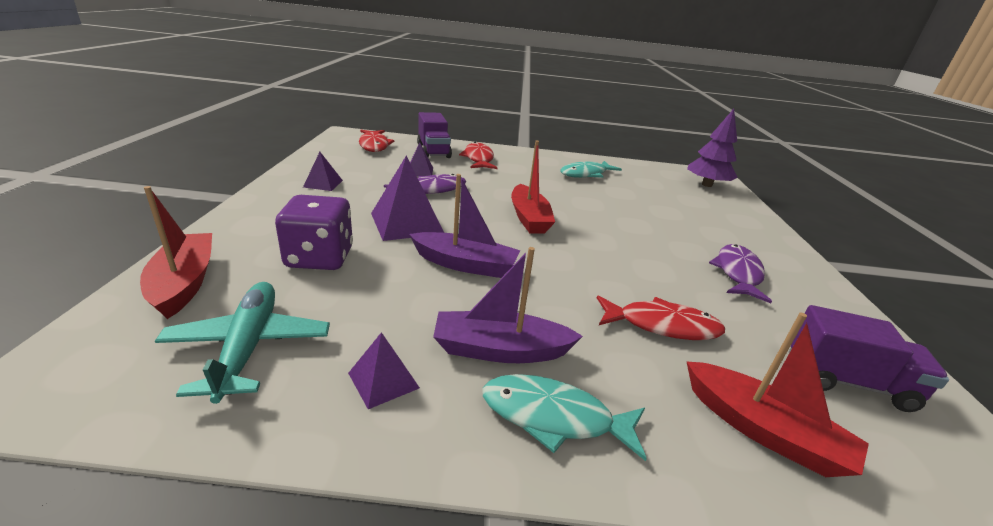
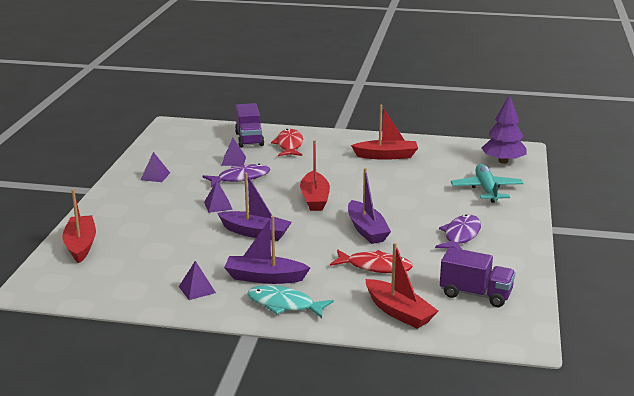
camera: 10 degrees right, 5 degrees down
(249, 346) = (125, 275): turquoise plane -> turquoise plane (486, 190)
(320, 258) = (158, 230): purple dice -> none
(374, 145) = (196, 136): red fish -> none
(407, 223) = (218, 205): purple pyramid -> purple pyramid, size x0.54
(586, 174) = (386, 156): turquoise fish -> red boat
(615, 263) = (367, 230): none -> purple boat

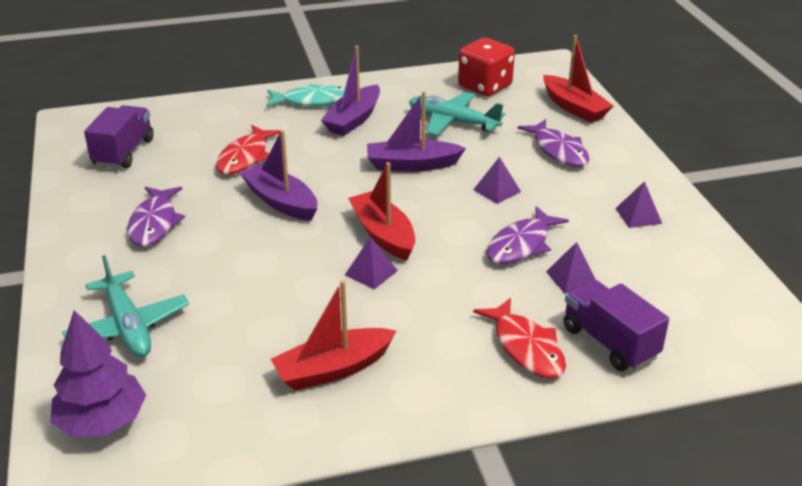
camera: 155 degrees right, 10 degrees up
(120, 281) = (485, 86): none -> red dice
(143, 219) = (558, 150): none -> purple fish
(188, 256) = (452, 122): none -> turquoise plane
(197, 289) = (407, 95): purple pyramid -> purple pyramid (371, 272)
(264, 278) = (353, 120): purple boat -> purple boat turned 135 degrees clockwise
(375, 267) = (245, 157): red fish -> red fish turned 60 degrees counterclockwise
(399, 312) = (199, 118): red boat -> none
(475, 294) = (123, 152): purple truck -> purple truck turned 105 degrees clockwise

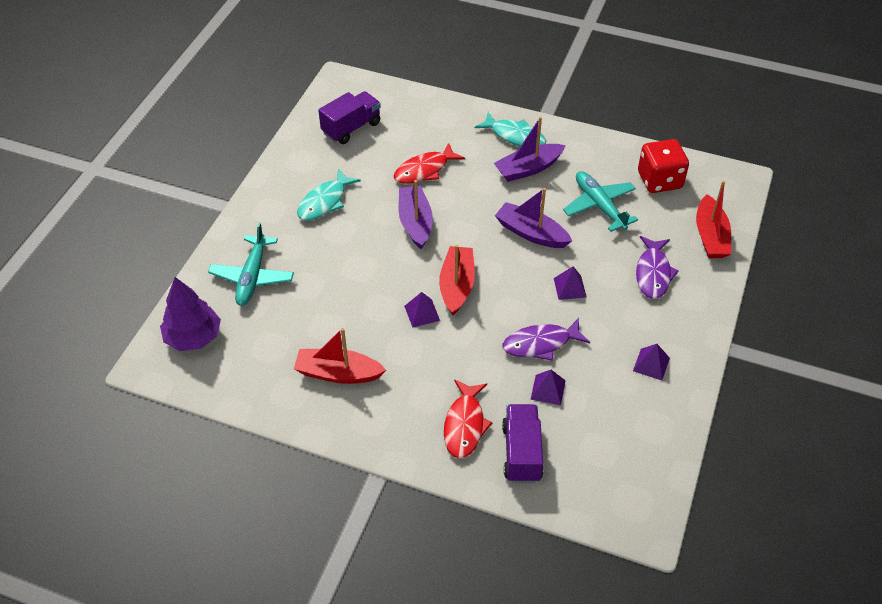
camera: 35 degrees right, 15 degrees up
(154, 223) = (325, 202): purple fish -> turquoise fish

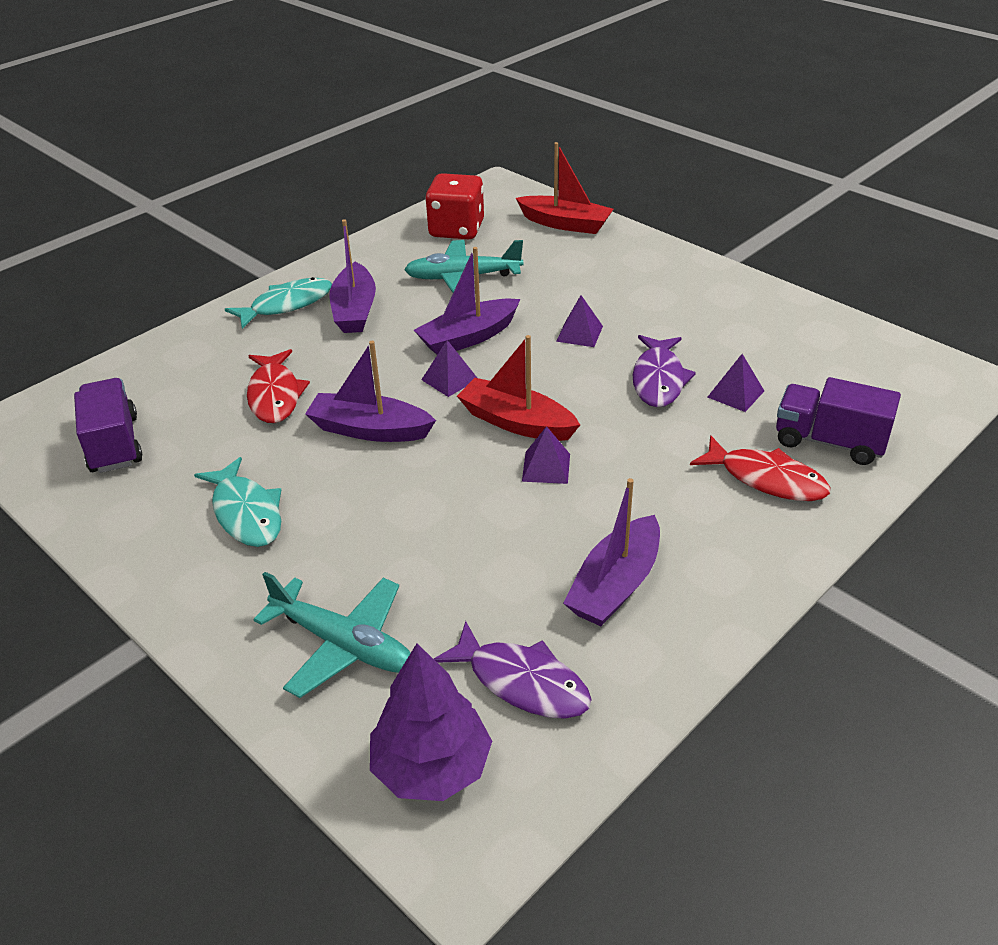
camera: 65 degrees left, 10 degrees down
(338, 373) = (615, 585): red boat -> purple boat
(651, 364) = (730, 310): purple pyramid -> purple pyramid (450, 379)
(653, 273) = (595, 272): purple fish -> purple fish (521, 682)

